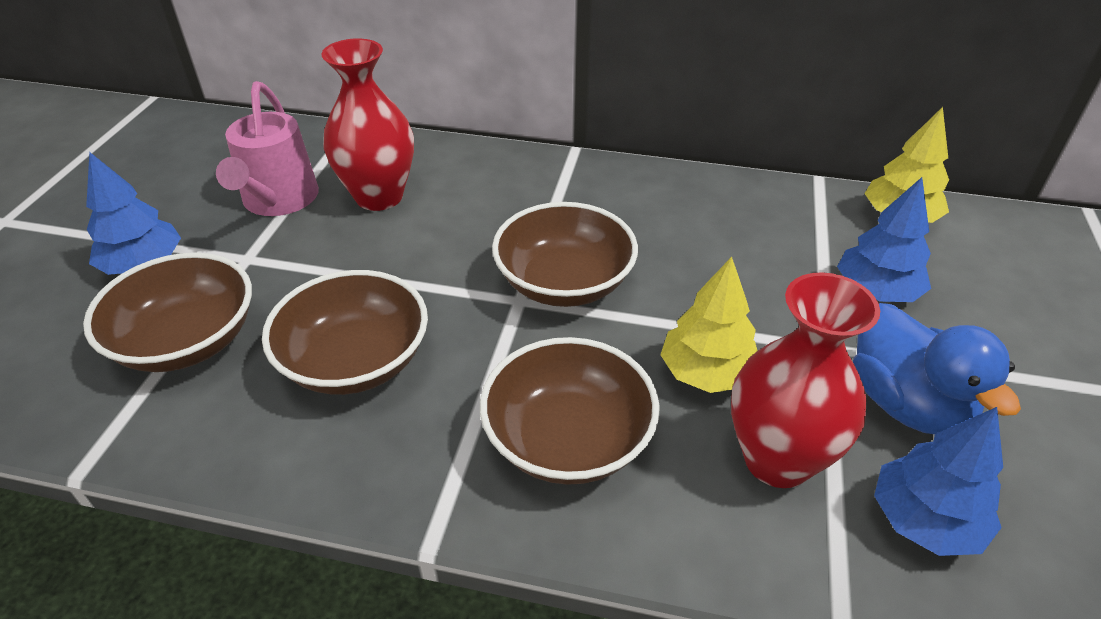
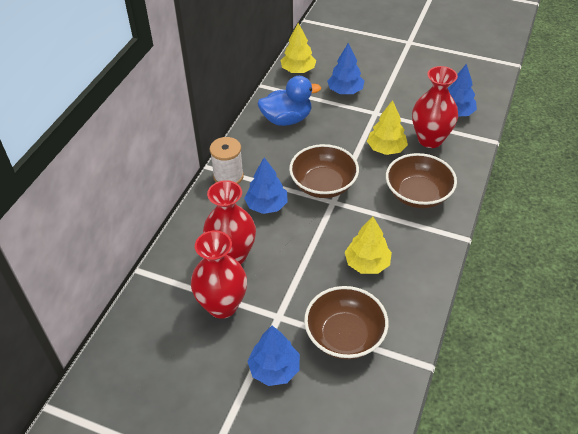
camera: 80 degrees left, 5 degrees up
(278, 200) = (222, 306): pink watering can -> red vase
(355, 361) = (367, 263): brown bowl -> yellow tree
(496, 218) = (266, 205): none -> blue tree
(558, 171) = (228, 176): none -> white spool
(906, 404) = (406, 101): blue duck -> blue duck (287, 119)

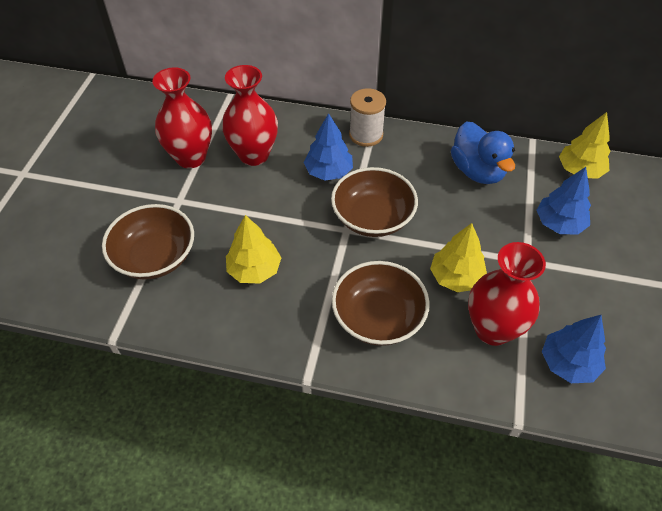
camera: 80 degrees right, 5 degrees up
(274, 369) = (117, 205): blue tree -> none

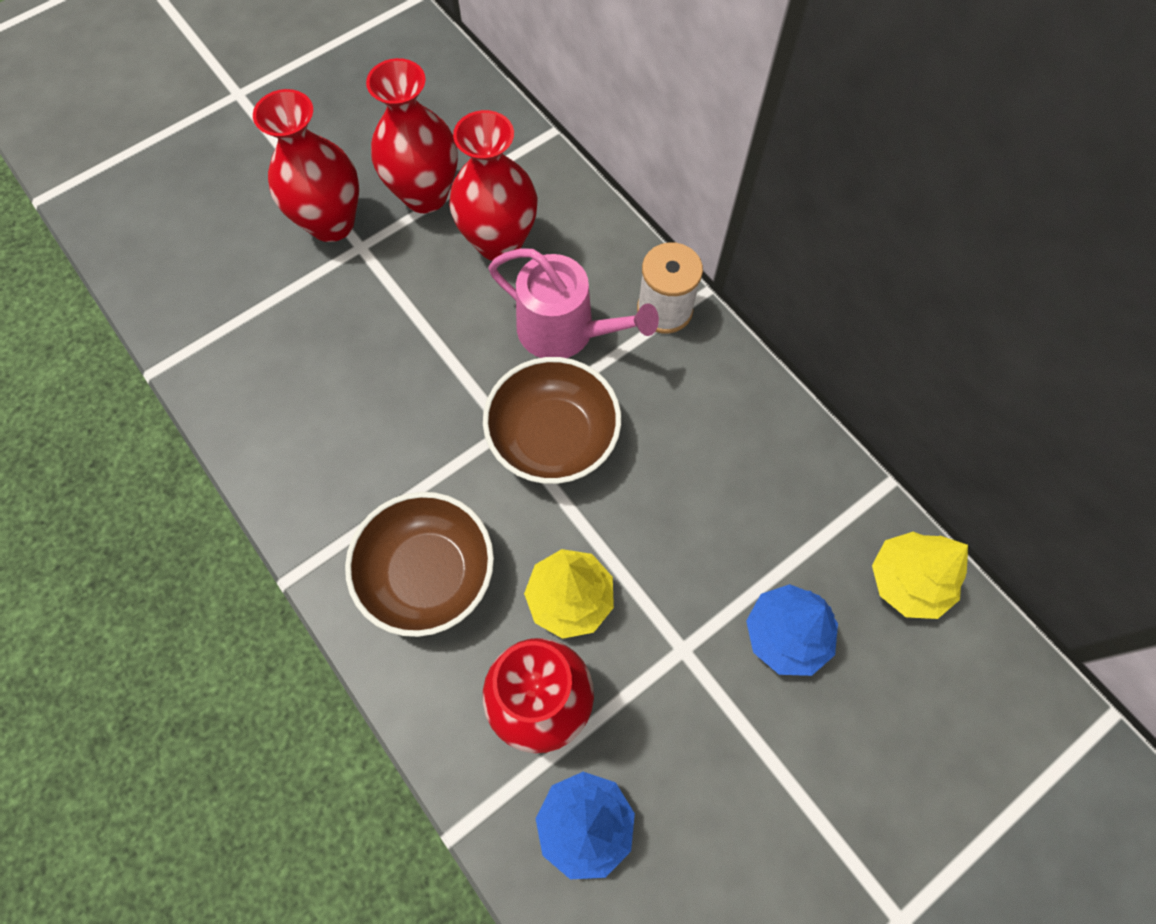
camera: 40 degrees right, 15 degrees up
(150, 200) = (332, 223): none -> red vase
(155, 257) = (272, 304): brown bowl -> none
(254, 270) = (355, 402): yellow tree -> none
(328, 171) = (564, 331): blue tree -> pink watering can
(477, 171) = (757, 472): blue duck -> none

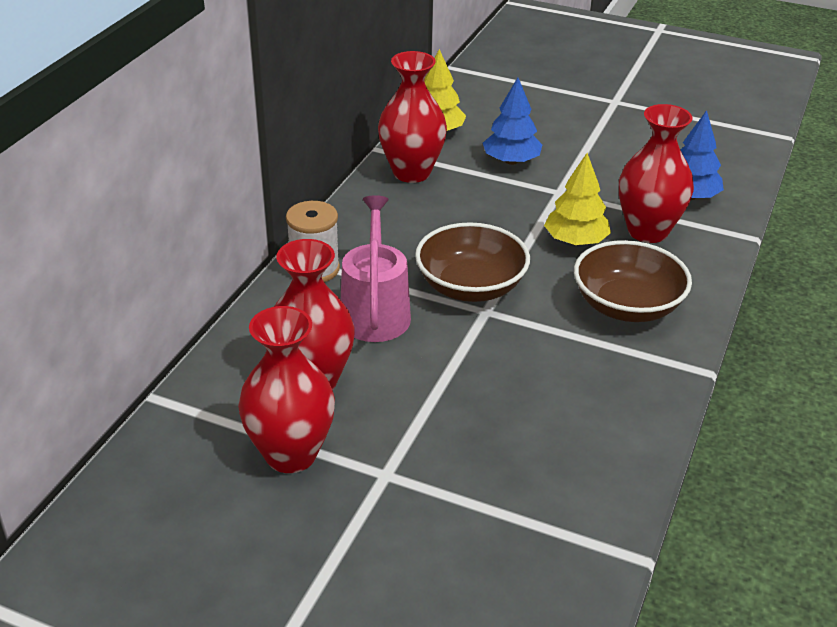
camera: 120 degrees left, 30 degrees down
(332, 223) = (373, 510): red vase -> red vase (411, 172)

